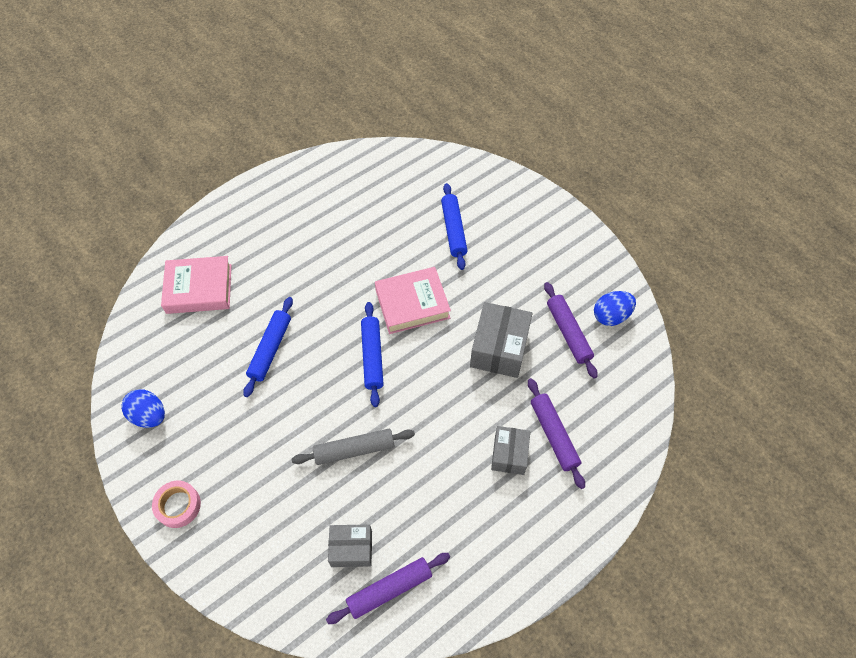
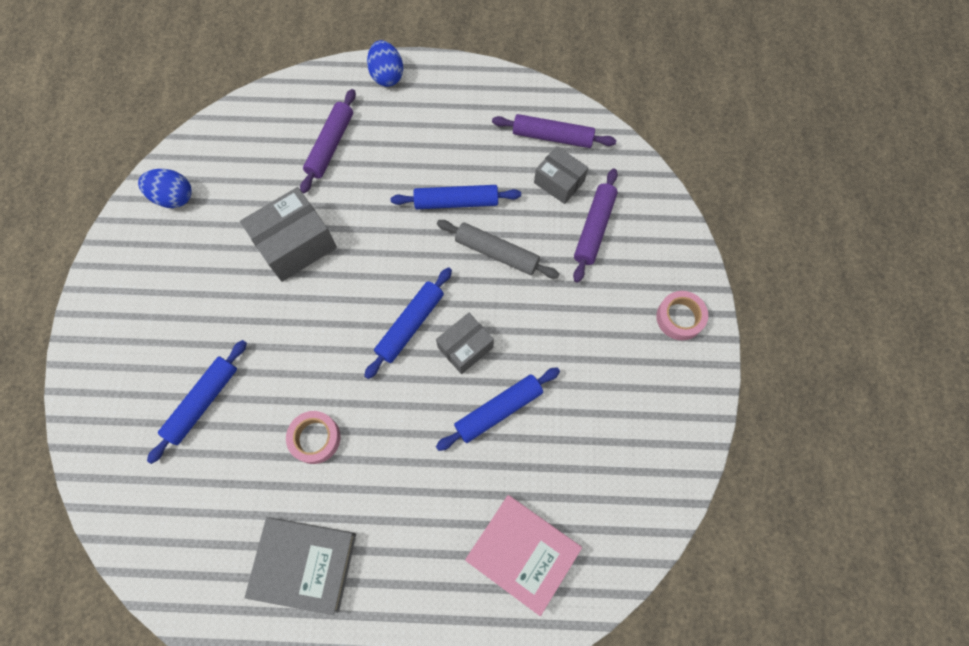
camera: 140 degrees left, 10 degrees up
(149, 415) = (661, 429): blue egg -> blue egg (387, 75)
(319, 205) = (305, 564): none -> grey book
(371, 258) = (315, 438): none -> pink tape
(412, 304) = (325, 350): pink book -> none
(418, 465) = (456, 202): none -> blue rolling pin
(509, 454) = (379, 157): grey box -> grey box (465, 347)
(568, 333) = (225, 211): purple rolling pin -> purple rolling pin (594, 228)

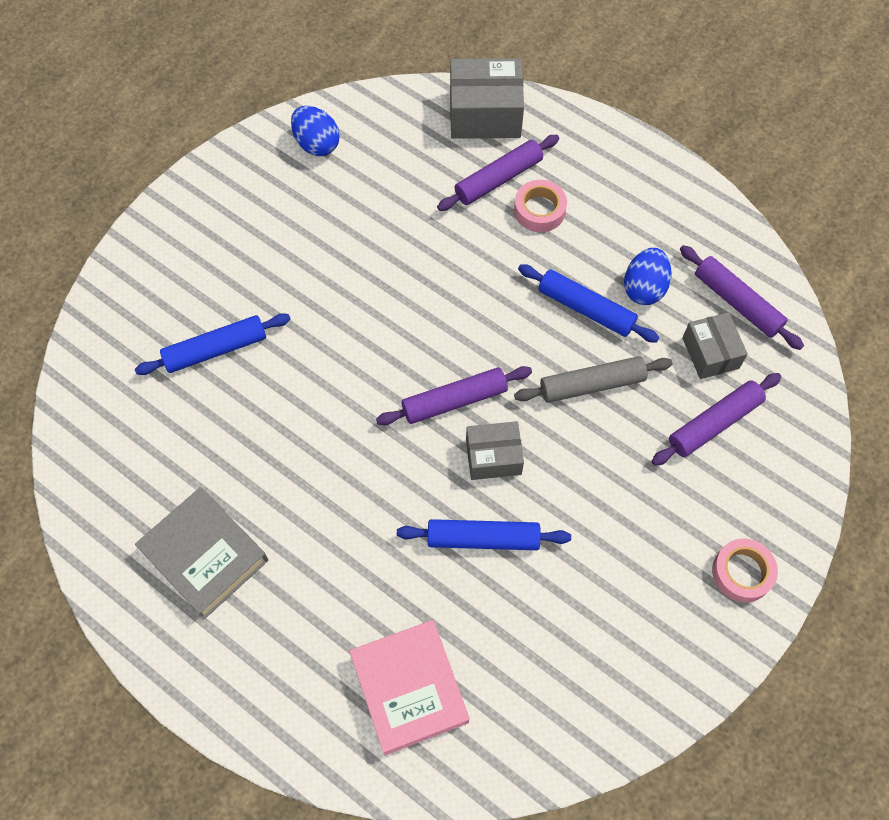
camera: 35 degrees right, 5 degrees down
(295, 244) = (398, 255): grey box -> grey box (485, 114)
(315, 438) = (292, 448): pink tape -> pink tape (539, 210)
(387, 75) = (604, 141): blue egg -> blue egg (644, 288)
(410, 325) = (454, 400): blue rolling pin -> purple rolling pin
(497, 253) = (591, 384): grey rolling pin -> grey rolling pin turned 75 degrees counterclockwise

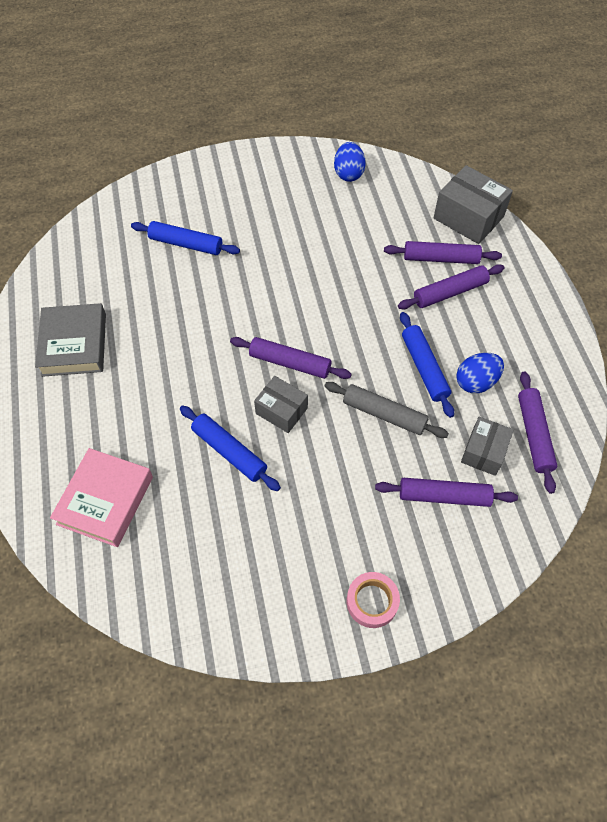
camera: 40 degrees right, 5 degrees down
(539, 210) = (450, 292): pink tape -> purple rolling pin

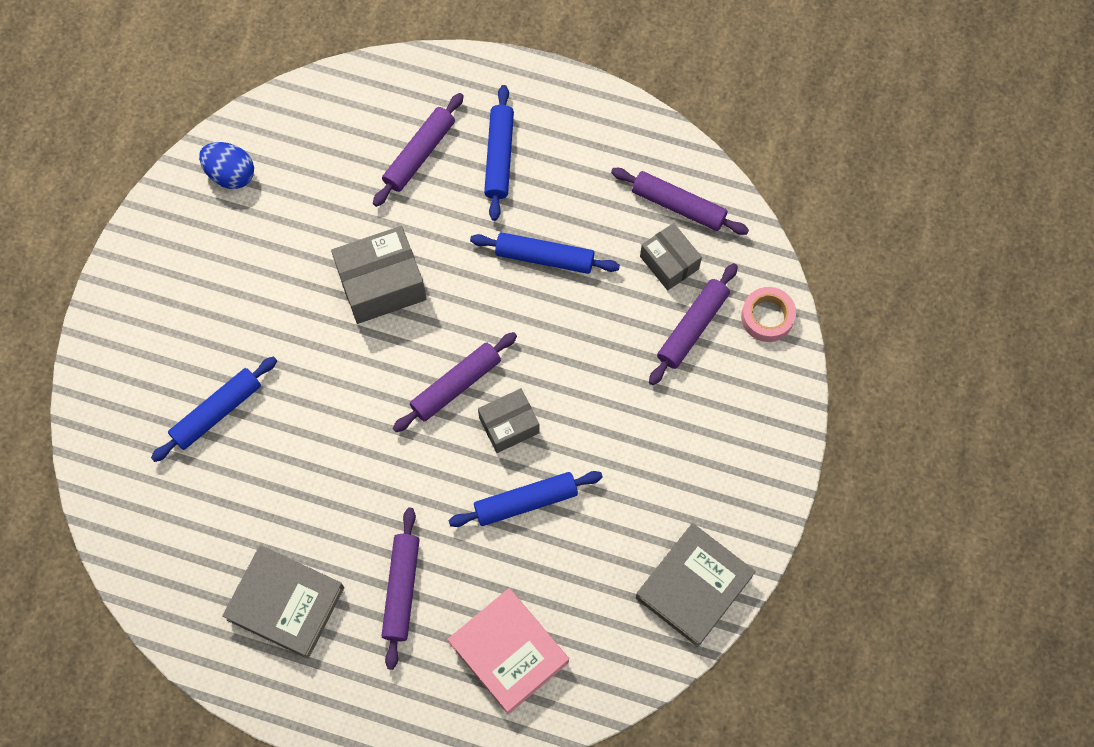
camera: 60 degrees left, 10 degrees up
(228, 611) = (694, 587): none -> grey book
(372, 601) = (756, 453): pink tape -> pink tape (767, 317)
(384, 414) = (573, 328): grey rolling pin -> none
(450, 292) = (469, 173): purple rolling pin -> purple rolling pin (402, 589)
(468, 217) = (382, 90): grey box -> grey box (381, 284)
(476, 382) = (591, 219): blue egg -> none
(477, 303) = (499, 157): none -> blue rolling pin

